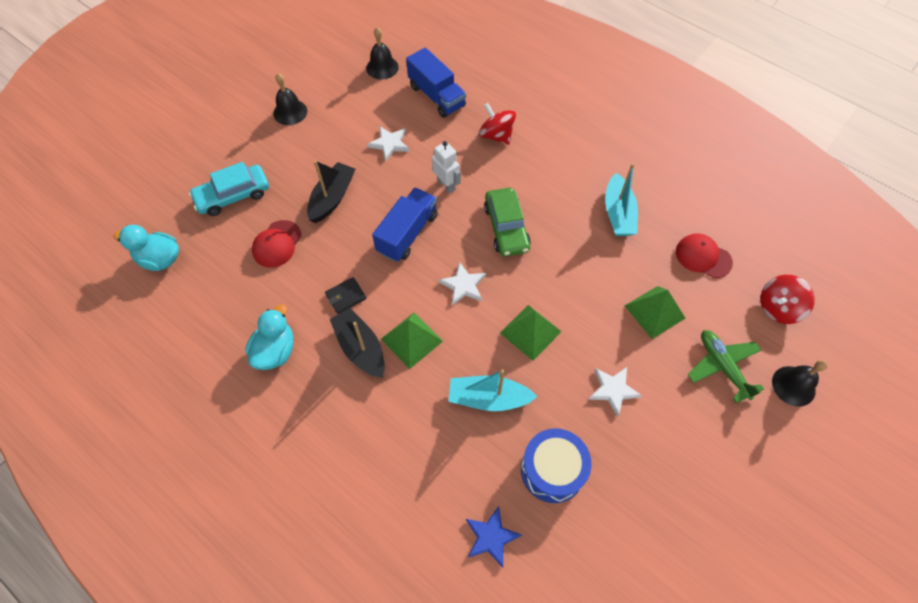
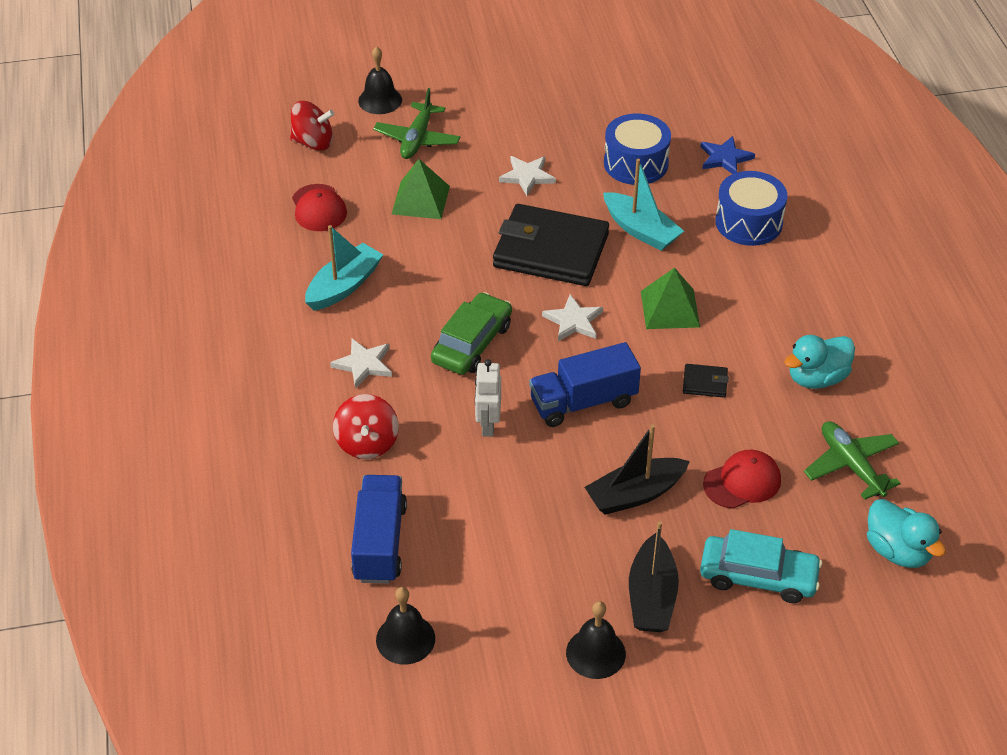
camera: 140 degrees left, 15 degrees down
(216, 298) = (851, 465): none -> green plane
(360, 348) = (726, 331): black boat -> black boat (651, 596)
(389, 144) = (505, 517): white star -> white star (364, 364)
(418, 470) = (748, 222): none -> blue drum
(530, 332) = (551, 250): green pyramid -> black wallet

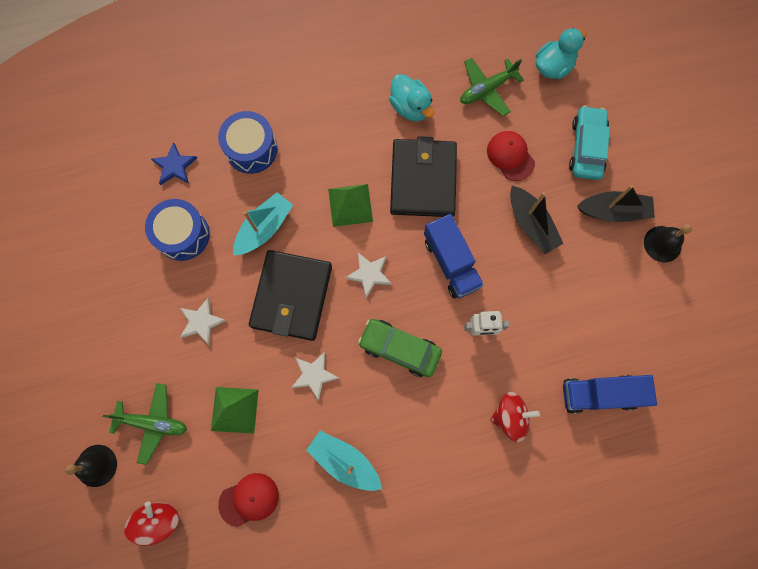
camera: 95 degrees left, 30 degrees up
(364, 364) = (431, 431): white star -> white star (314, 375)
(405, 639) = (675, 366): black bell -> none
(705, 383) = (423, 180): black wallet -> black wallet, size x2.49

